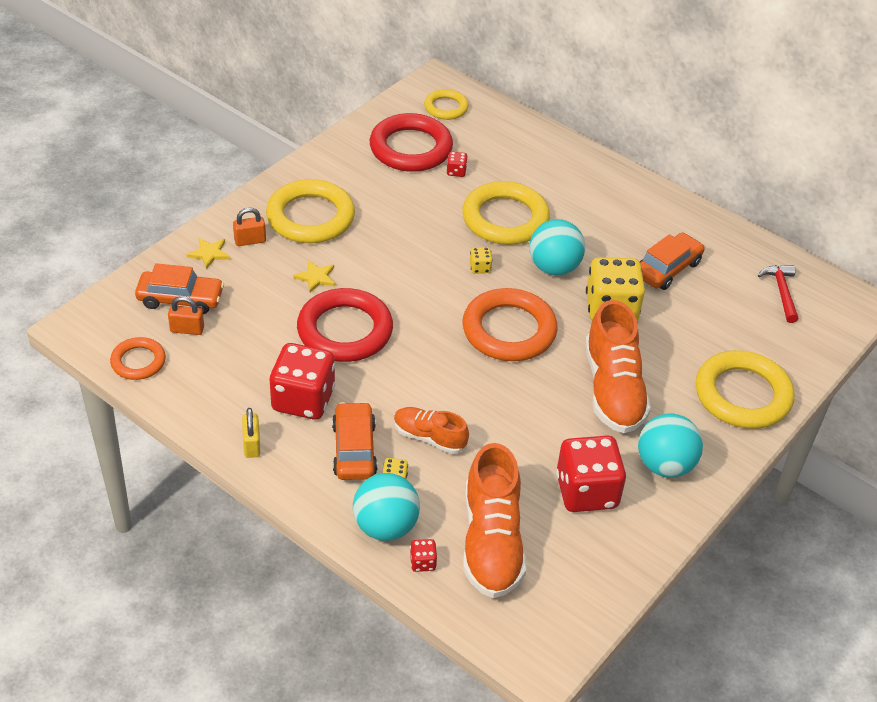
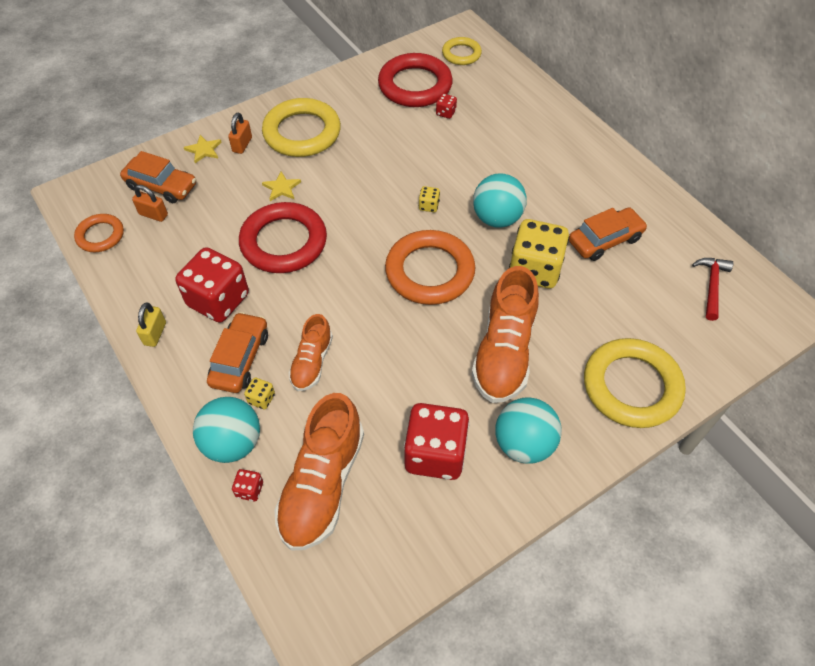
camera: 20 degrees right, 10 degrees up
(250, 241) = (242, 145): orange padlock -> orange padlock turned 75 degrees counterclockwise
(429, 437) = (312, 362): orange shoe -> orange shoe turned 120 degrees counterclockwise
(505, 219) = (471, 164): yellow ring -> none

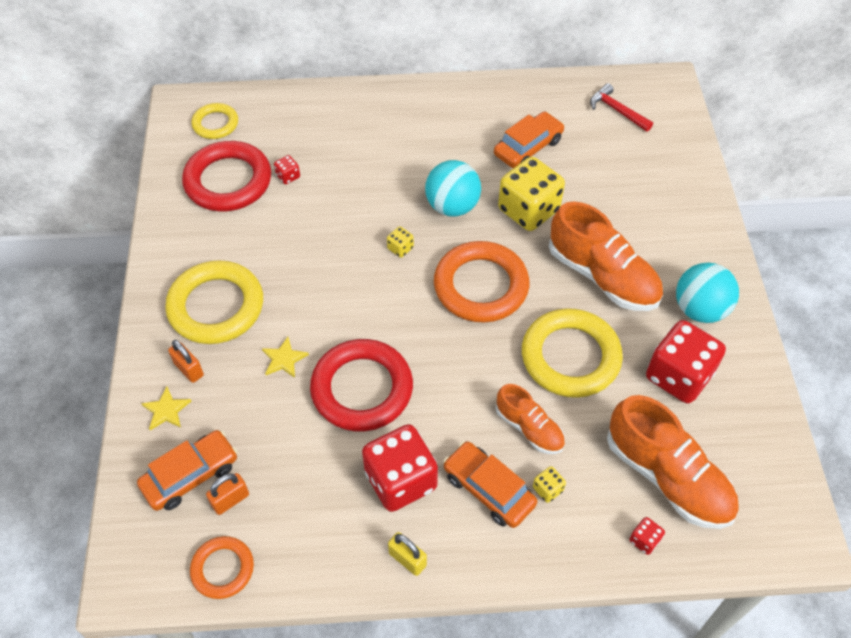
camera: 60 degrees left, 0 degrees up
(233, 443) = (585, 535): turquoise ball -> none
(605, 240) = (528, 147): orange car -> orange car turned 45 degrees clockwise
(631, 386) = (682, 212): yellow ring -> yellow ring (570, 357)

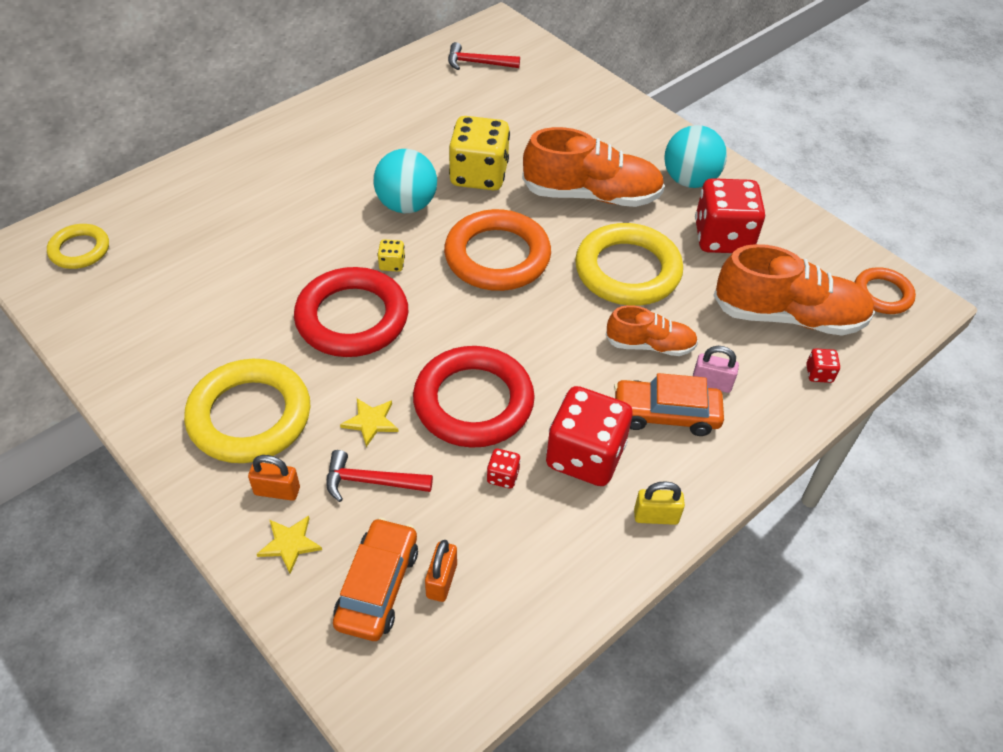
camera: 40 degrees left, 5 degrees down
(222, 569) = (496, 647): orange ring -> orange ring (882, 294)
(228, 181) = (148, 295): red ring -> red ring (352, 318)
(248, 401) = (371, 481): none -> red hammer
(288, 176) = (213, 259): red dice -> red dice (503, 476)
(528, 147) = (429, 125): orange car -> none
(547, 489) = (711, 383): yellow dice -> pink padlock

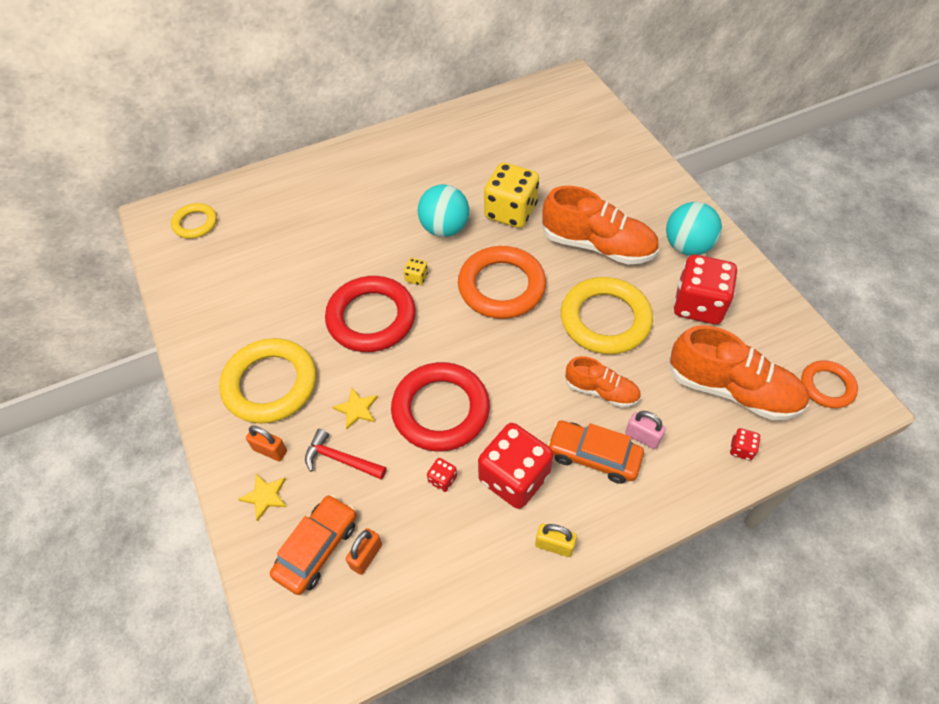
camera: 20 degrees right, 5 degrees up
(477, 63) = (542, 111): red hammer -> none

